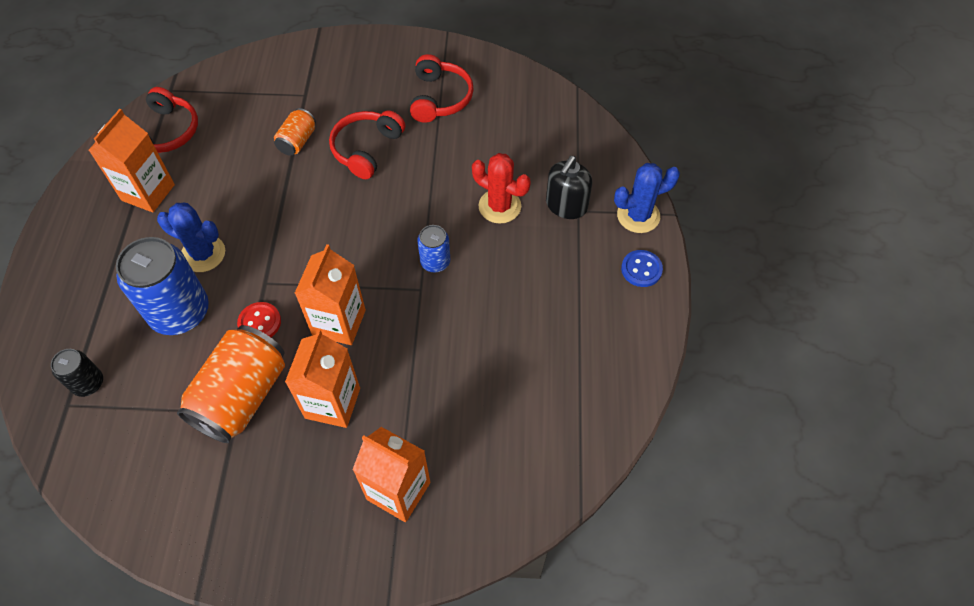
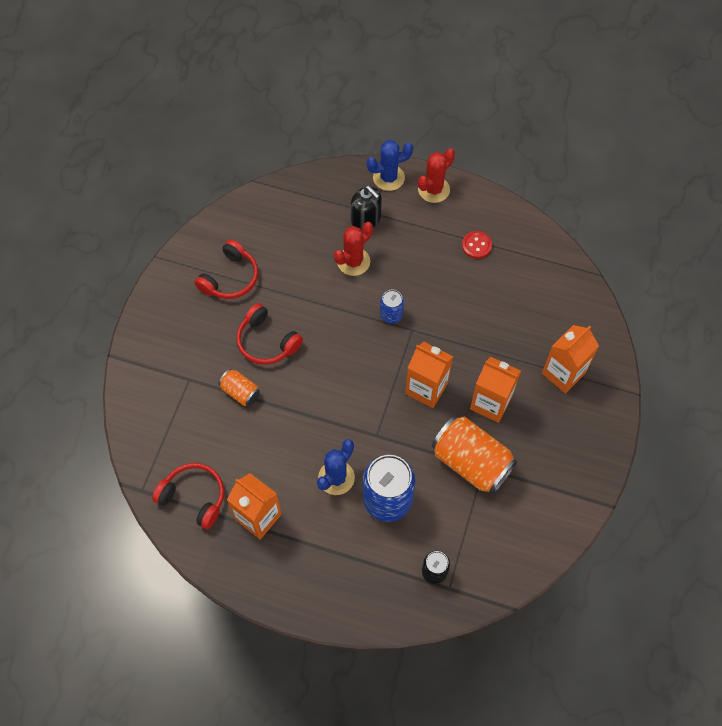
camera: 75 degrees left, 5 degrees up
(259, 322) = (412, 443): red button -> red button (476, 245)
(439, 98) = (230, 278): red headphones -> red headphones turned 105 degrees clockwise
(638, 216) = (388, 178): blue cactus -> blue cactus turned 75 degrees clockwise
(641, 269) = (433, 189): blue button -> red cactus

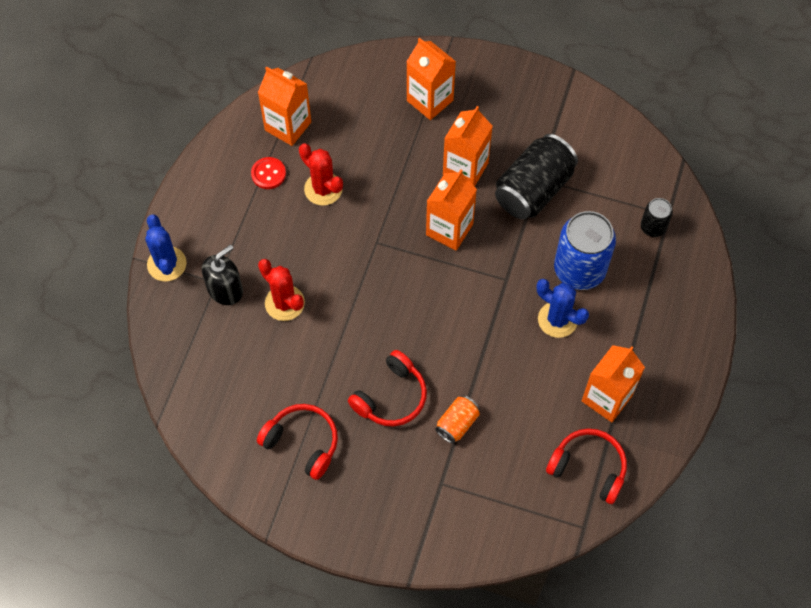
camera: 90 degrees left, 0 degrees up
(194, 497) = (588, 468): red headphones -> red headphones turned 90 degrees clockwise
(391, 315) = (357, 263): blue can -> none
(433, 189) = (188, 215): red cactus -> red cactus (323, 189)
(471, 462) = (533, 189): orange can -> black can
(526, 258) = (288, 126): none -> orange carton

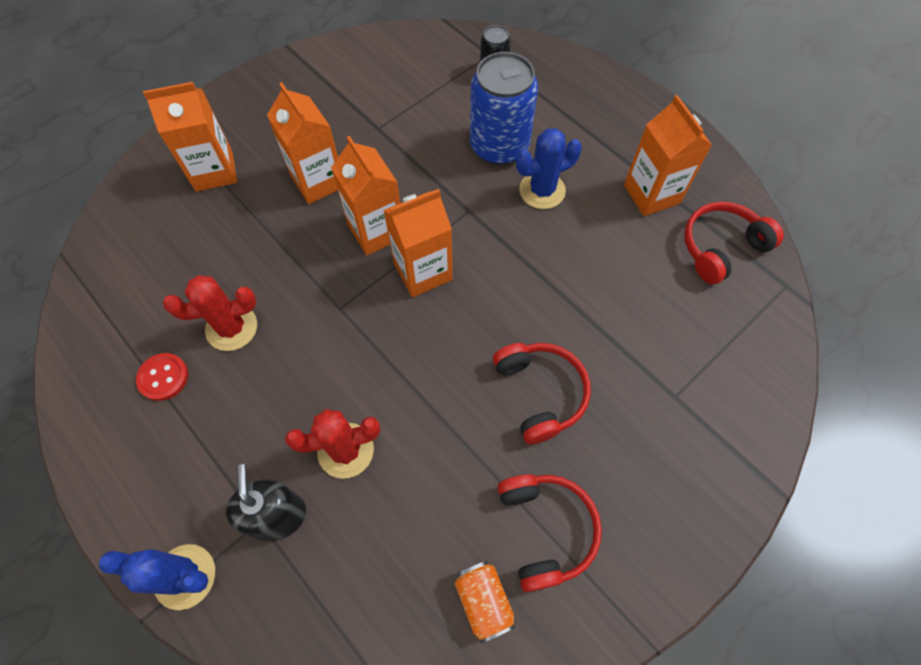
camera: 60 degrees left, 0 degrees up
(288, 126) = (121, 323): orange carton -> orange carton (423, 271)
(302, 443) = (545, 529): red headphones -> red headphones turned 105 degrees clockwise
(457, 424) = (610, 342): orange can -> orange can (483, 601)
(533, 189) = (386, 138): black can -> none

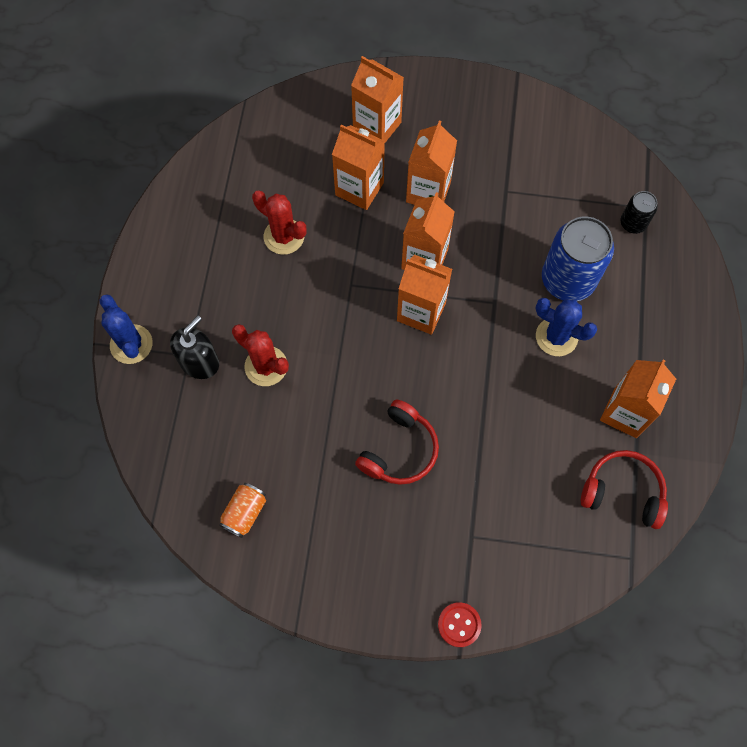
camera: 50 degrees right, 5 degrees up
(163, 377) = (223, 229): red button -> red button (459, 624)
(256, 229) = (359, 189): none -> orange carton
(545, 529) = (314, 517): red headphones -> none

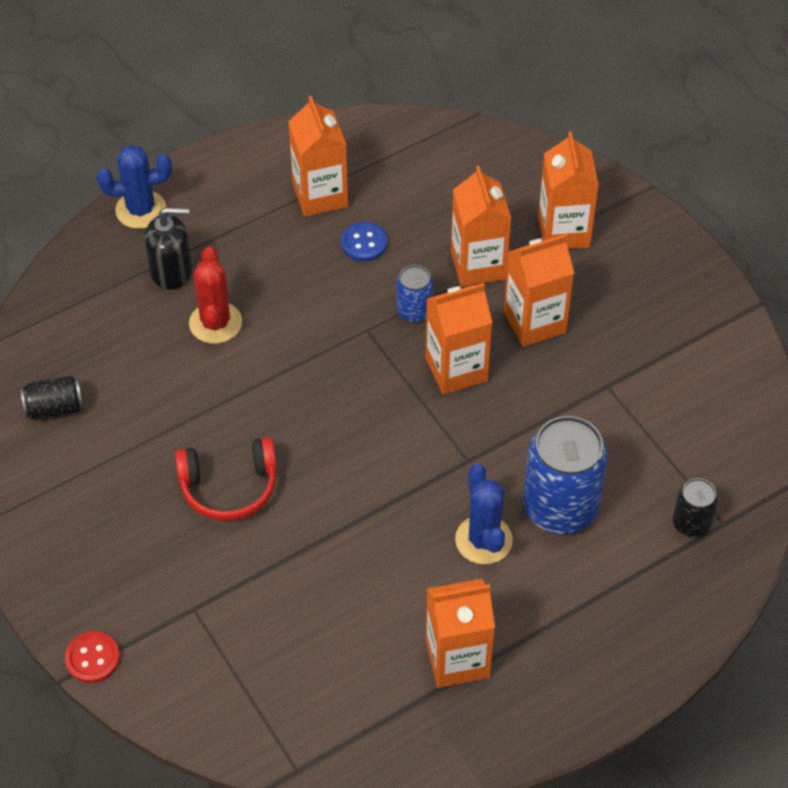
camera: 50 degrees right, 15 degrees down
(131, 344) = (141, 210): blue cactus -> blue cactus turned 60 degrees clockwise
(245, 512) = (55, 408): orange can -> black can
(284, 236) = (364, 243): red cactus -> blue button
(361, 248) = (414, 311): none -> blue can
(421, 312) = (395, 406): orange carton -> orange carton (320, 195)
(622, 492) = (364, 714): red headphones -> none

